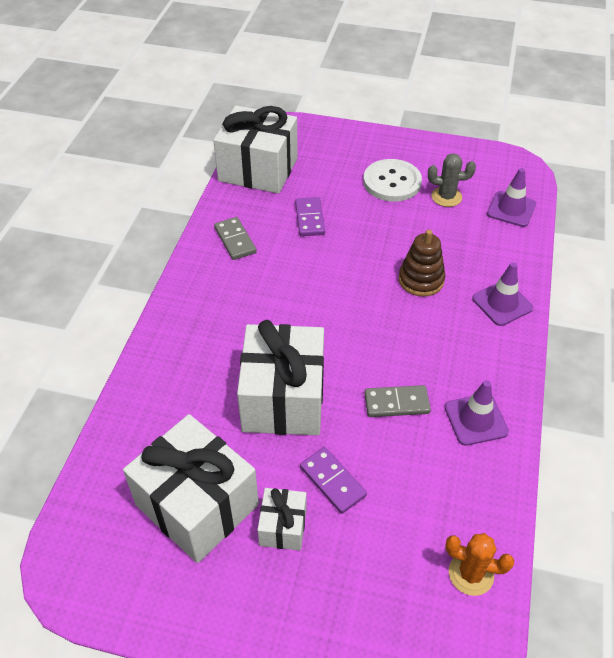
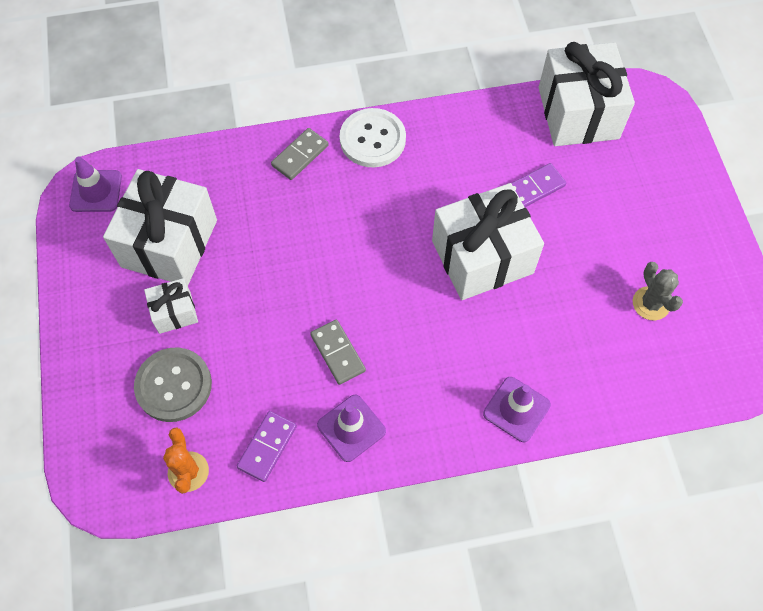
camera: 65 degrees right, 15 degrees up
(235, 240) = (466, 139): grey domino -> grey domino (300, 155)
(283, 398) = (299, 260): white gift -> white gift (482, 257)
(333, 481) = (232, 332): purple domino -> purple domino (267, 447)
(368, 556) = (174, 385): none -> grey button
(392, 182) = (640, 241): white button -> white button (372, 139)
(421, 280) = (506, 321): brown stacking toy -> none
(511, 209) = (673, 377): purple traffic cone -> purple traffic cone (96, 191)

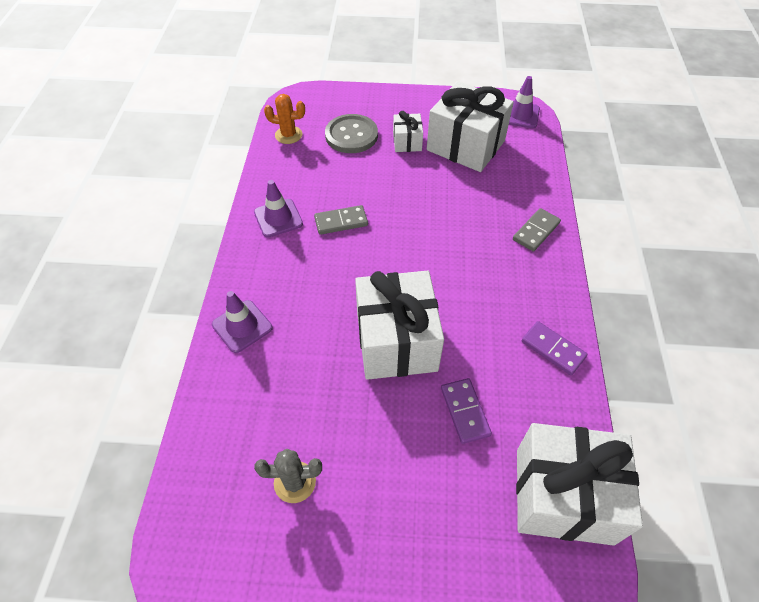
camera: 105 degrees right, 10 degrees down
(267, 447) = (286, 173): purple domino -> purple domino (552, 349)
(300, 155) = (536, 231): grey domino -> grey domino turned 75 degrees clockwise
(372, 139) = (547, 286): white button -> none

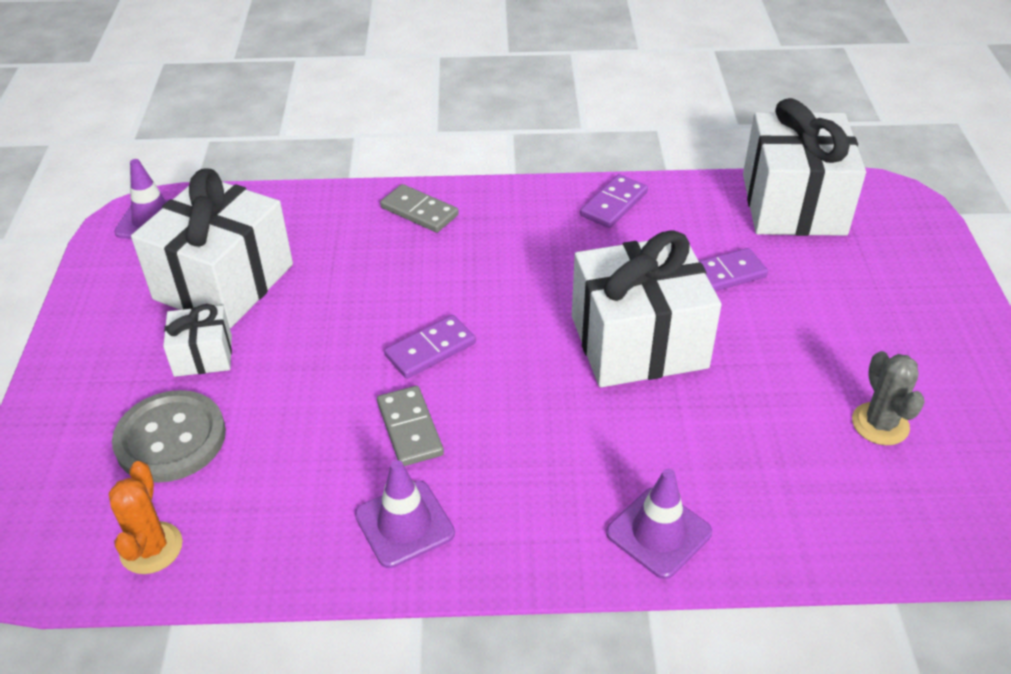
camera: 95 degrees left, 10 degrees down
(401, 232) = (430, 350): none -> purple domino

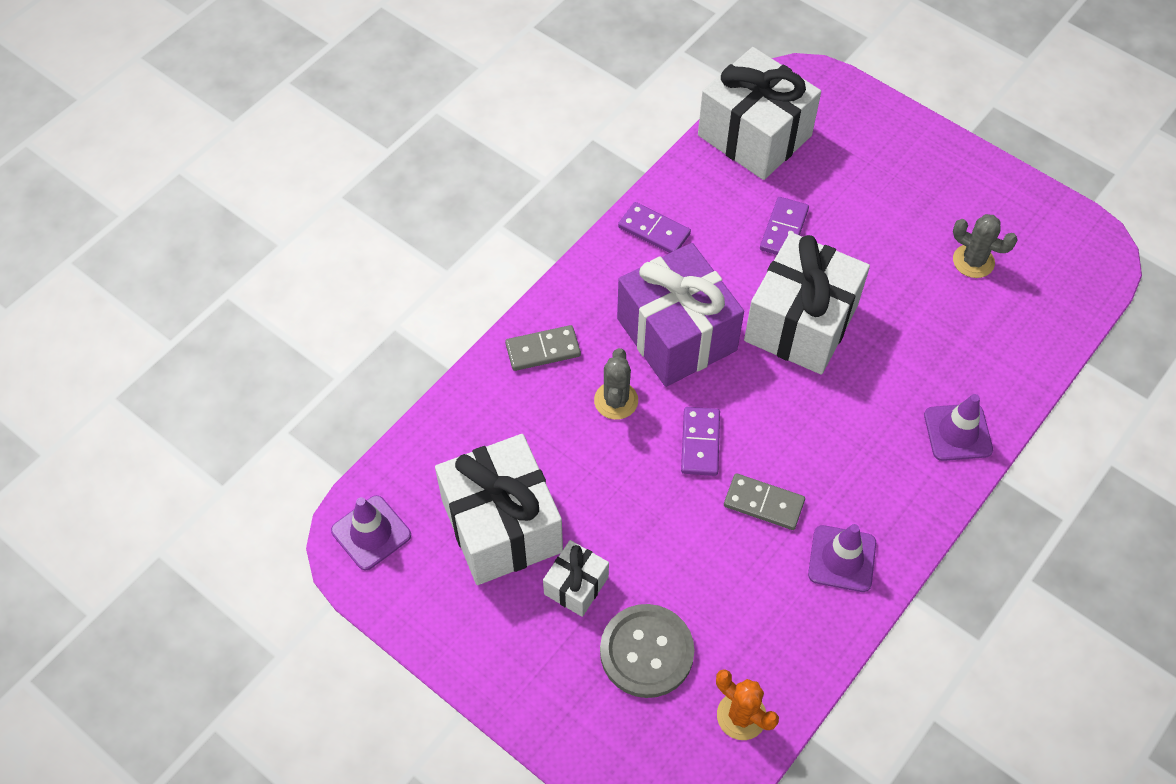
camera: 50 degrees left, 15 degrees up
(416, 276) = (616, 400): none -> grey cactus
(527, 273) = (676, 334): none -> purple gift
(614, 204) = (654, 230): purple domino -> purple domino turned 45 degrees counterclockwise

